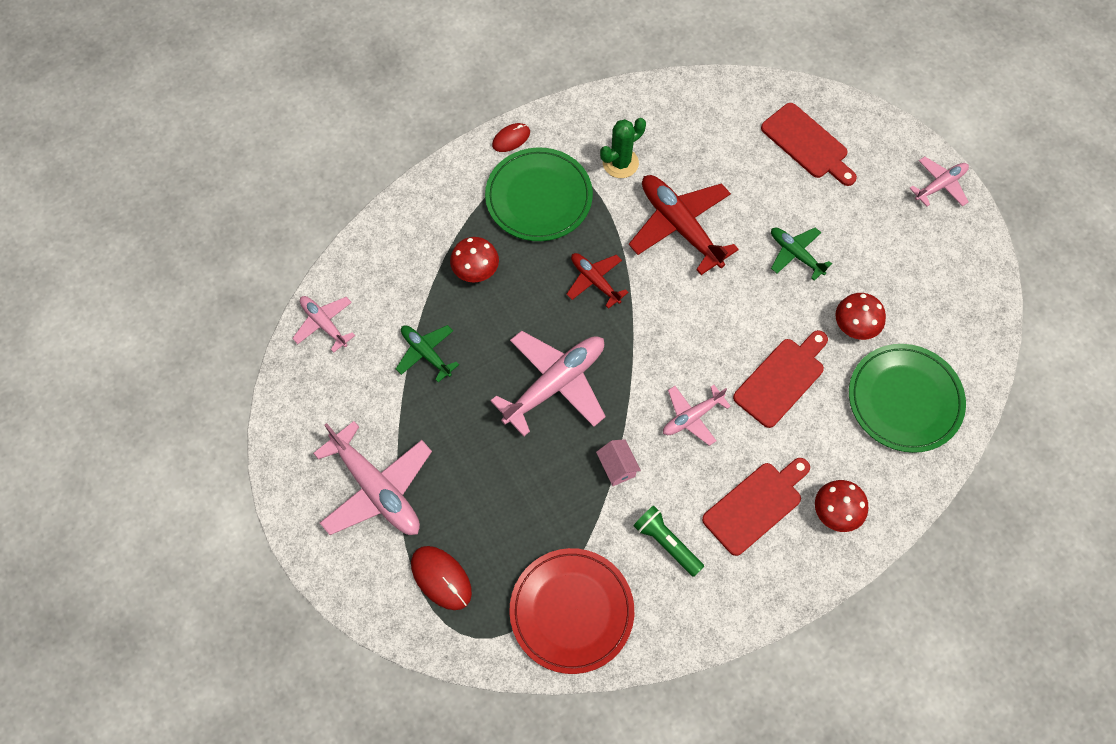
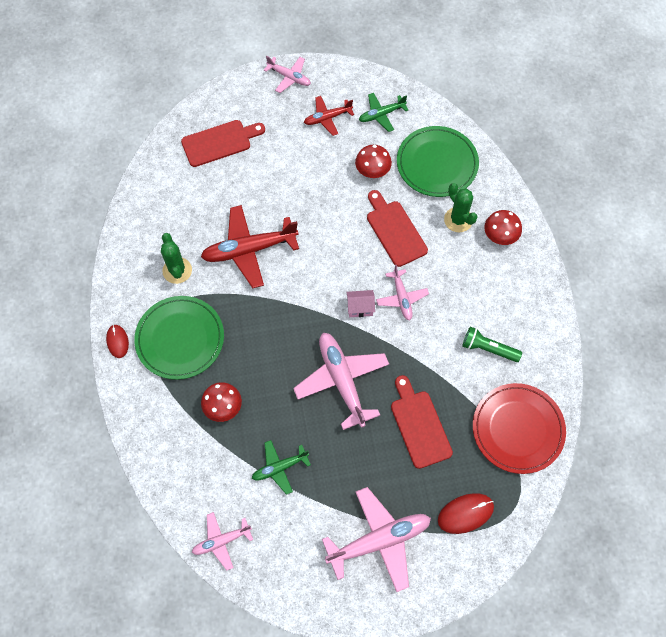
camera: 70 degrees left, 0 degrees up
(595, 281) = (269, 324): red plane -> red plane (327, 118)
(617, 467) = (422, 361): pink house -> pink house (360, 308)
(666, 543) = (488, 349): green flashlight -> green flashlight turned 45 degrees clockwise
(755, 505) = (479, 282): red cutting board -> red cutting board (419, 425)
(795, 254) = (304, 184): green plane -> green plane (381, 114)
(834, 451) = (458, 220): none -> green cactus
(940, 185) = (289, 77): pink plane -> pink plane turned 135 degrees clockwise

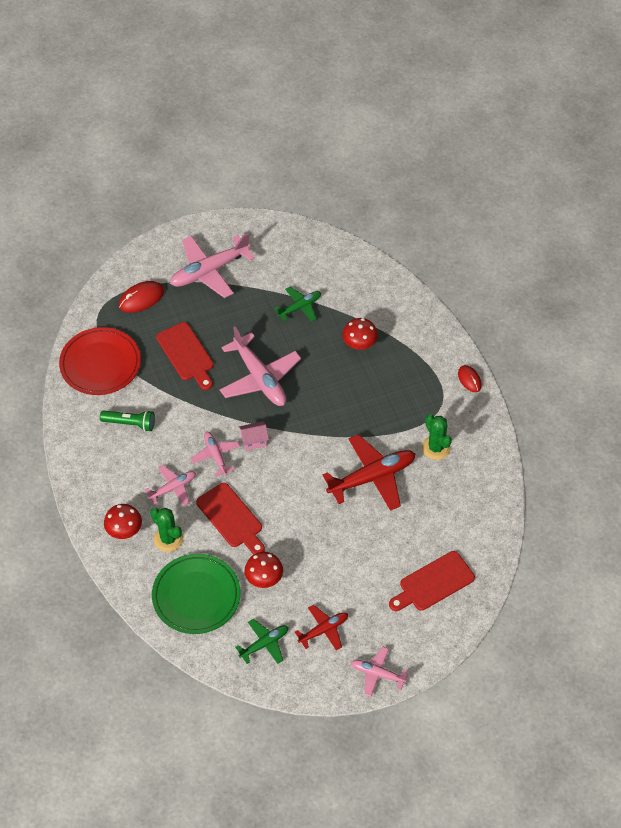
camera: 170 degrees right, 10 degrees down
(180, 339) = (414, 390): green plate -> none
(221, 541) = (334, 253): pink plane -> pink plane (173, 488)

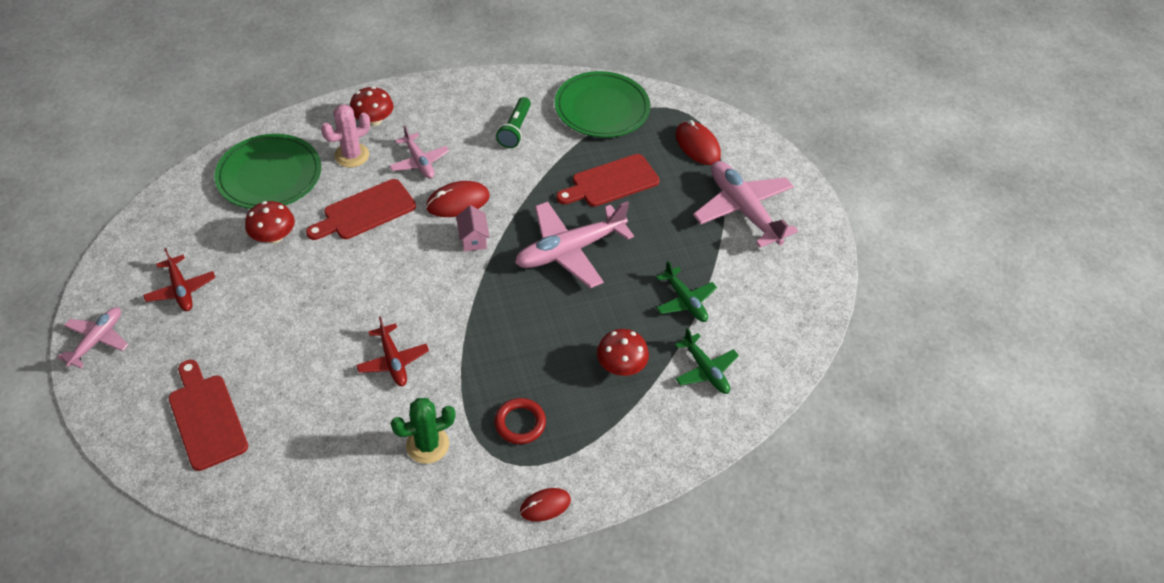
camera: 90 degrees right, 5 degrees down
(100, 364) = (602, 108): red plate -> green plate
(168, 539) = (352, 155): green cactus -> pink cactus
(216, 455) = (458, 202): pink plane -> red mouse
(264, 644) = (184, 232): green plane -> green plane (705, 370)
(372, 477) = (393, 361): red plane -> red plane, size x0.56
(412, 397) = (520, 423): none -> red ring

